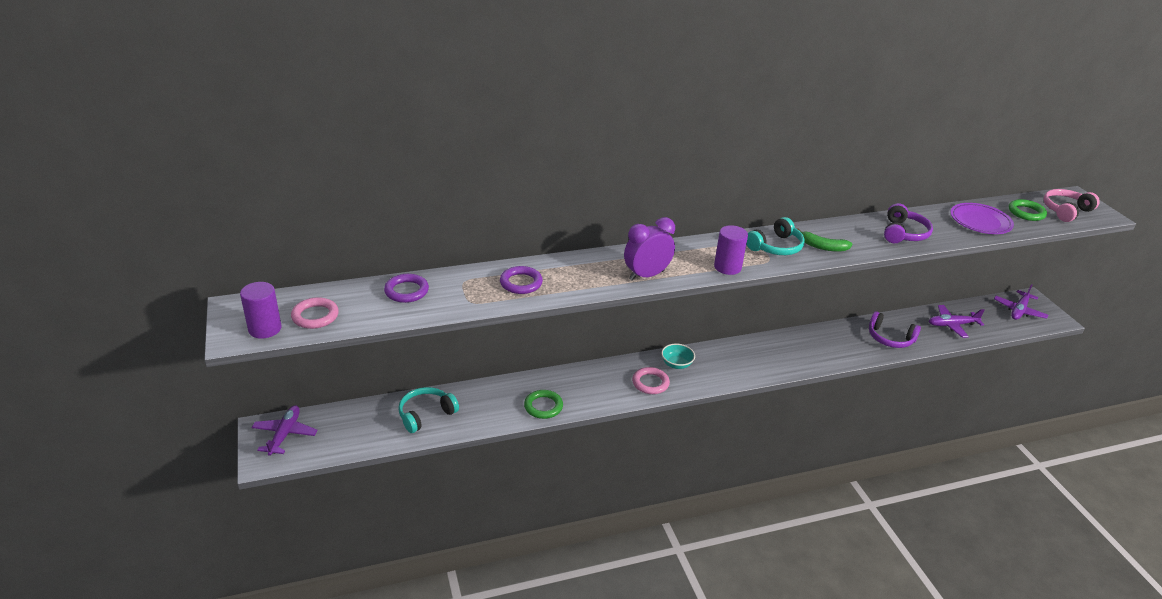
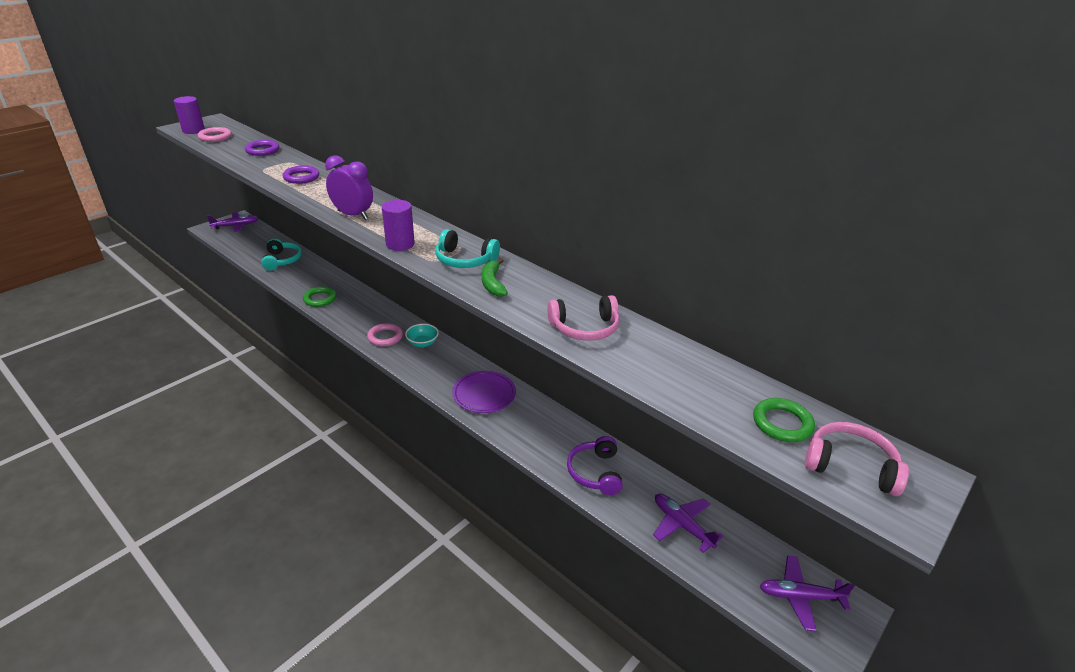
camera: 60 degrees right, 0 degrees up
(426, 414) = (282, 260): turquoise headphones -> turquoise headphones turned 60 degrees clockwise
(903, 233) = (584, 328): purple headphones -> pink headphones
(980, 221) = (694, 383): purple plate -> purple plate (484, 394)

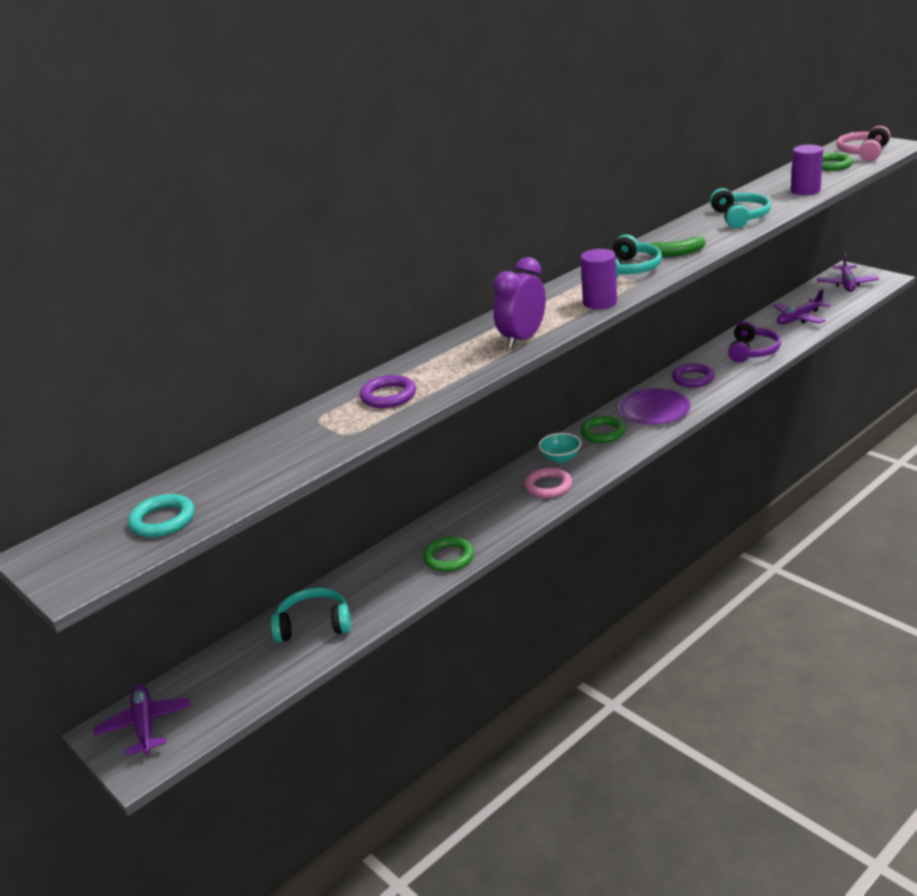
camera: 80 degrees left, 5 degrees down
(193, 130) = (107, 558): purple cylinder -> purple cylinder (805, 191)
(215, 137) = (163, 520): pink ring -> turquoise ring
(262, 150) = (256, 453): purple ring -> purple ring (693, 379)
(453, 365) = (603, 433): none -> green ring
(584, 328) = (740, 217): pink headphones -> turquoise headphones
(595, 472) = (752, 351): purple headphones -> purple headphones turned 75 degrees counterclockwise

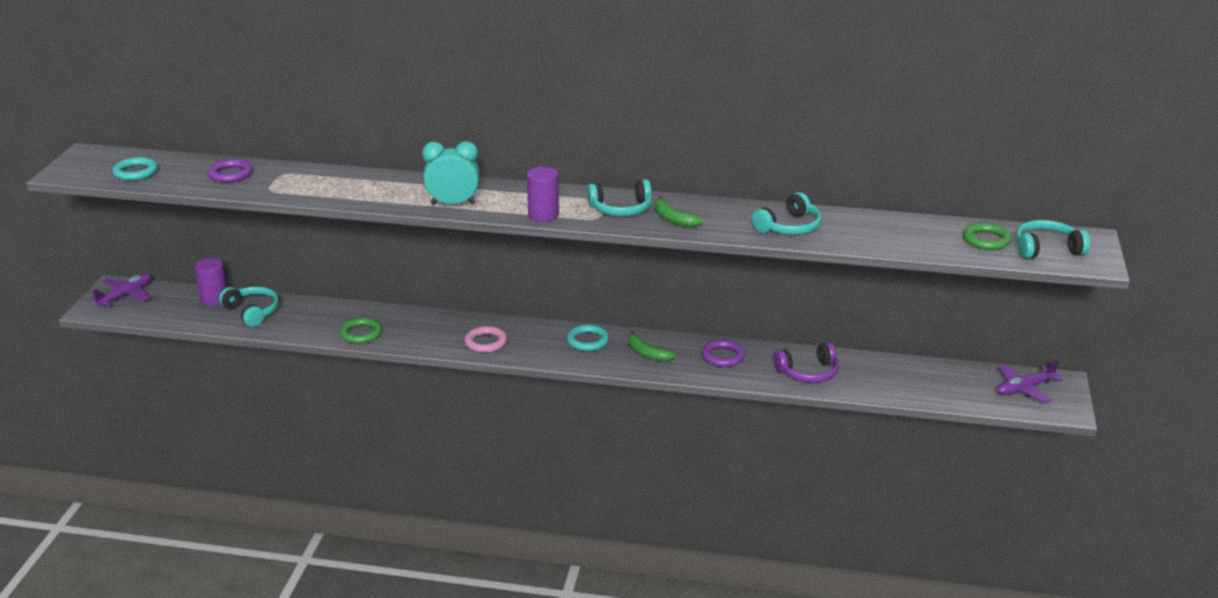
camera: 50 degrees right, 0 degrees up
(388, 396) = (330, 185): purple ring -> purple ring (230, 174)
(522, 339) = (453, 204): purple clock -> turquoise clock
(560, 458) = (532, 334): turquoise bowl -> none
(603, 433) = (587, 341): green ring -> turquoise ring
(654, 410) = (647, 353): purple plate -> green banana
(798, 318) = (908, 380): purple plane -> none
(805, 191) = (894, 242): purple cylinder -> purple cylinder (214, 299)
(863, 153) = (1046, 249): pink headphones -> turquoise headphones

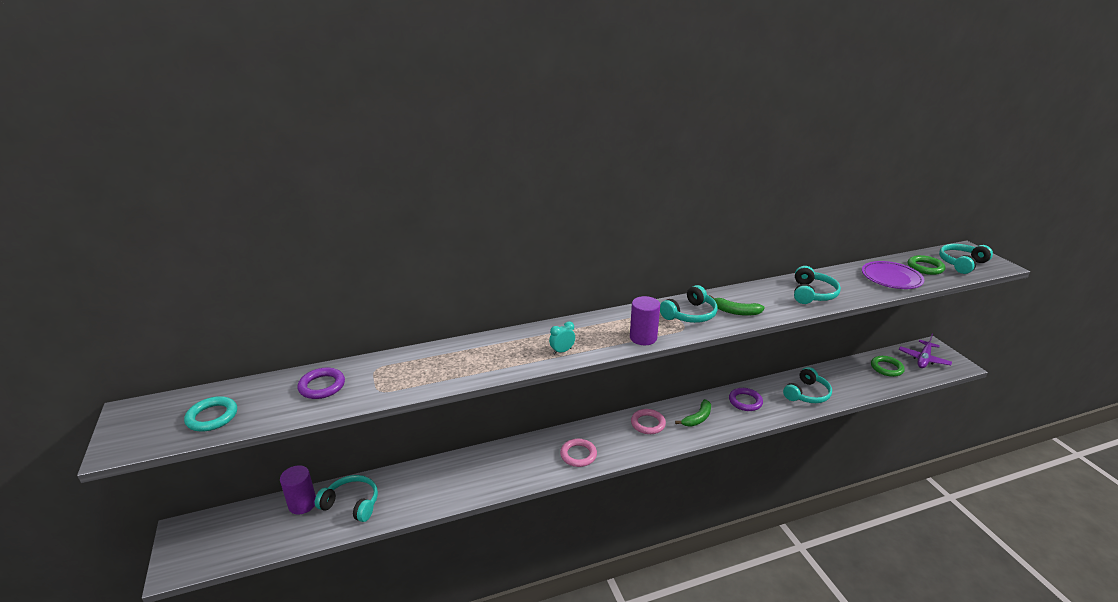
camera: 30 degrees left, 0 degrees up
(126, 296) = (203, 536): purple plane -> none
(361, 334) = (471, 487): green ring -> green ring (886, 368)
(453, 204) = (562, 351): turquoise clock -> turquoise clock, size x0.51
(587, 341) = (648, 424): turquoise ring -> pink ring
(647, 353) = (697, 418): green banana -> green banana turned 60 degrees counterclockwise
(808, 373) = (807, 394): purple headphones -> turquoise headphones
(918, 238) = (891, 278): none -> purple plate

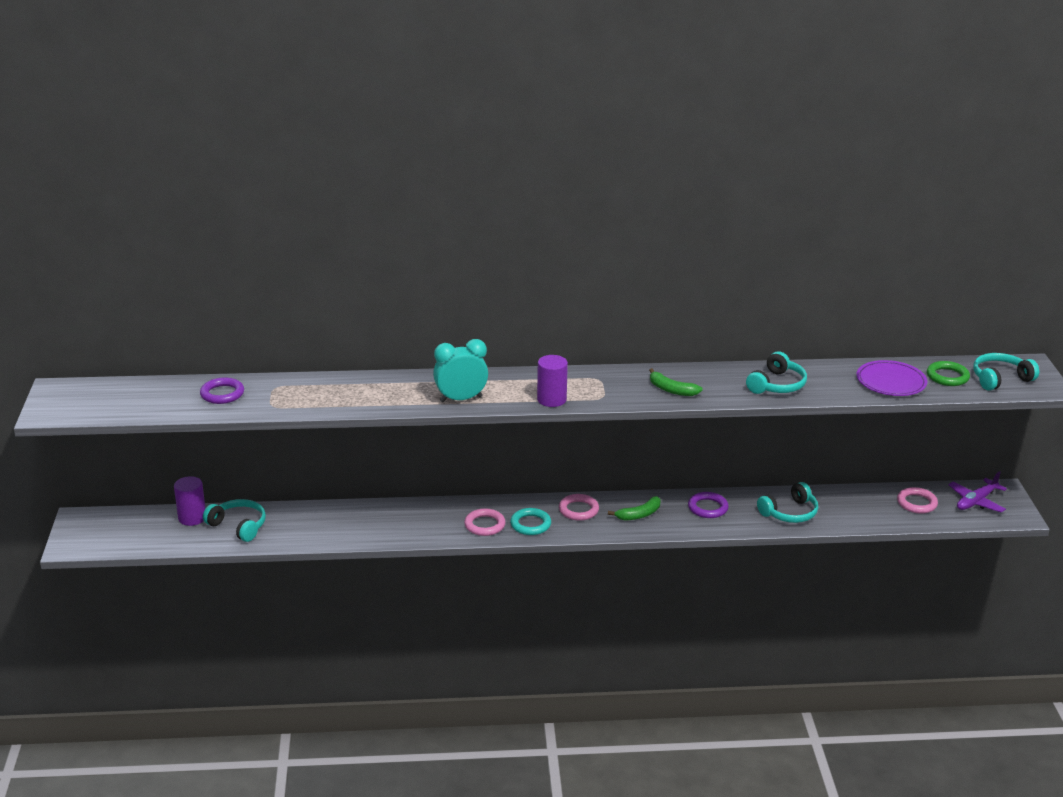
camera: 15 degrees right, 0 degrees up
(212, 417) = (123, 403): turquoise ring -> turquoise ring (530, 524)
(562, 351) = (461, 399): turquoise clock -> turquoise clock, size x1.95
(690, 314) = (619, 385): turquoise headphones -> none
(886, 368) = (916, 503): green ring -> pink ring

